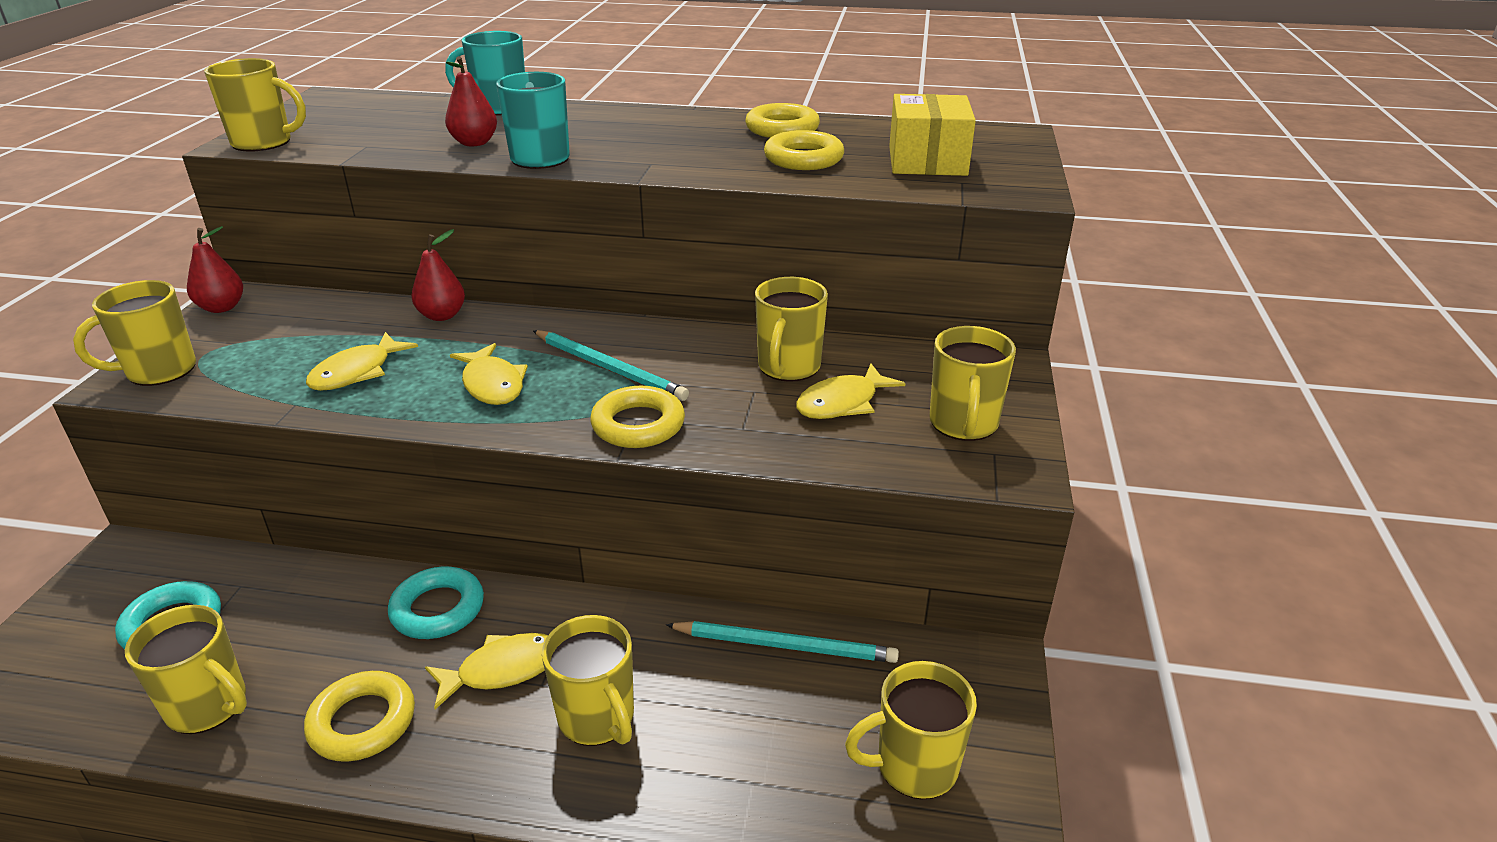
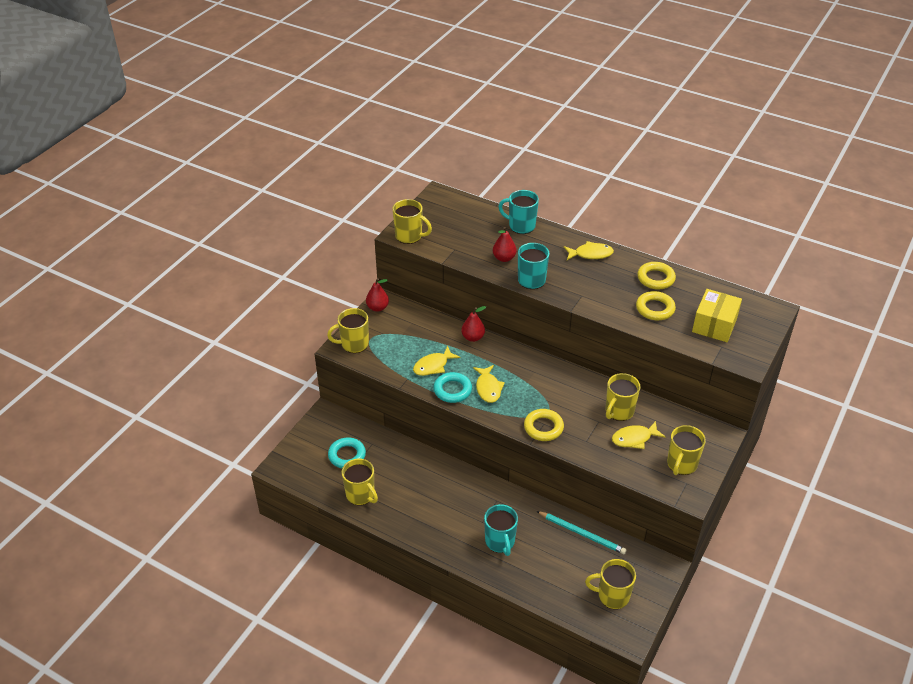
camera: 20 degrees right, 10 degrees up
(362, 722) = (414, 518): yellow ring -> none
(438, 609) = (447, 477): turquoise ring -> turquoise ring (452, 390)
(502, 670) = (468, 511): yellow fish -> yellow fish (590, 254)
(597, 718) = (500, 542): yellow mug -> turquoise mug
(609, 368) = (540, 391): turquoise pencil -> none

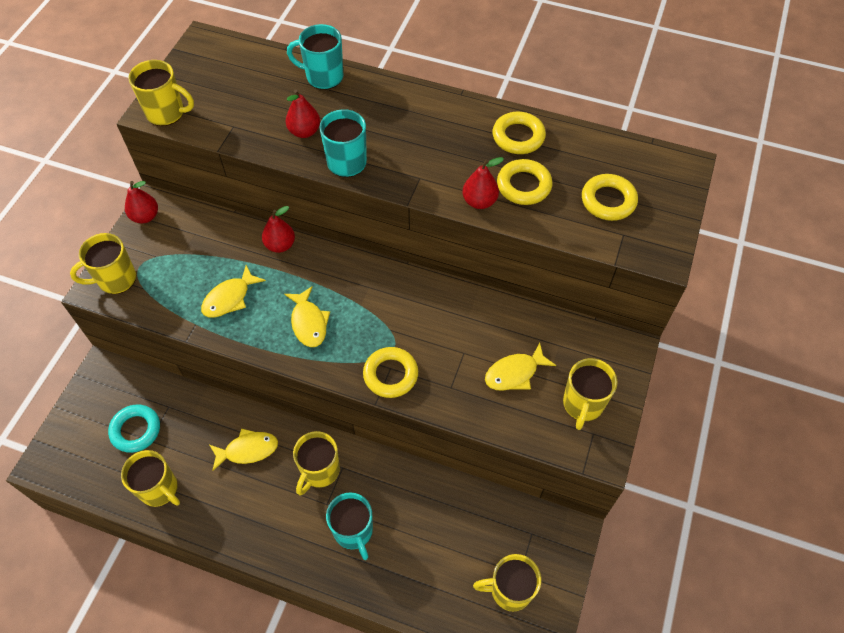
camera: 10 degrees left, 15 degrees up
(452, 390) = (260, 333): turquoise ring -> none
(582, 534) = (459, 500): turquoise pencil -> none
(590, 254) = (424, 109): yellow fish -> yellow fish (247, 450)
(619, 411) = (489, 333): yellow mug -> yellow mug (319, 471)
(622, 314) = (479, 201): none -> red pear
(714, 325) = (608, 201): yellow box -> yellow ring

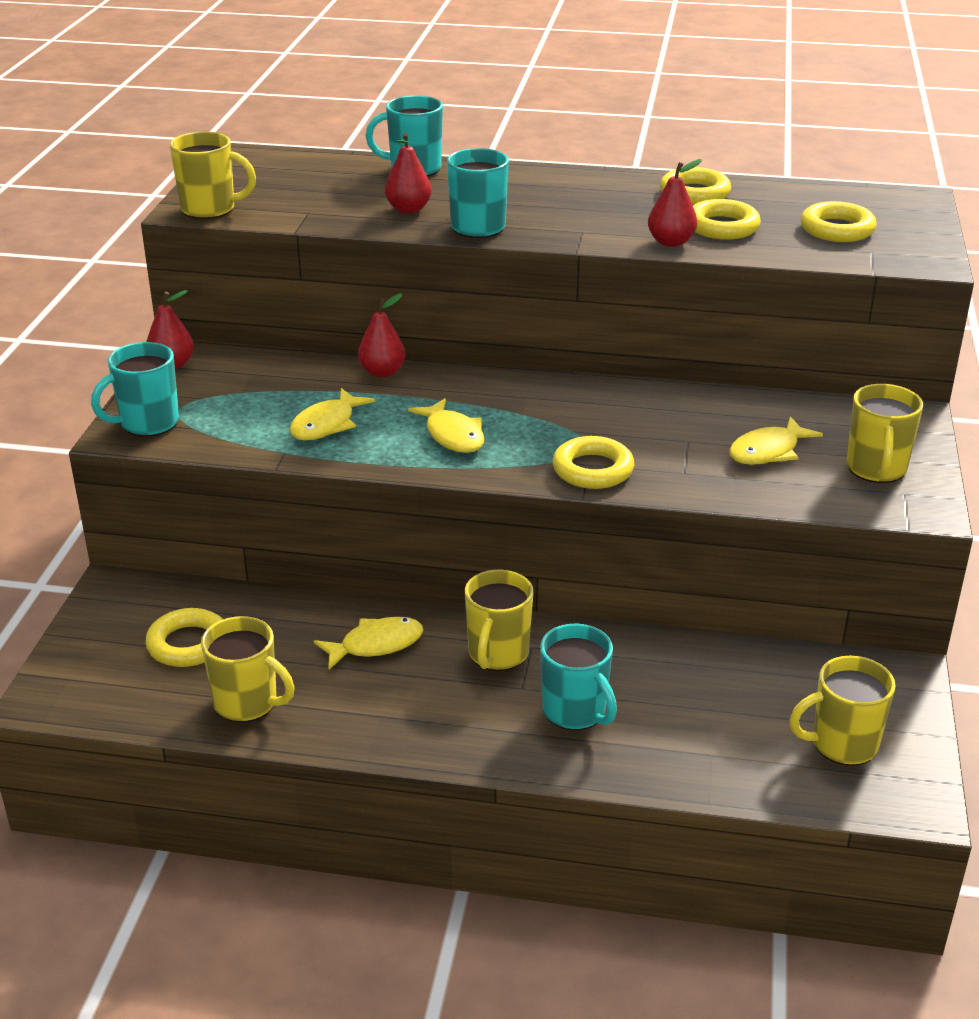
camera: 10 degrees left, 25 degrees down
(116, 279) = (148, 423): yellow mug -> turquoise mug
(136, 430) = (188, 644): turquoise ring -> yellow ring

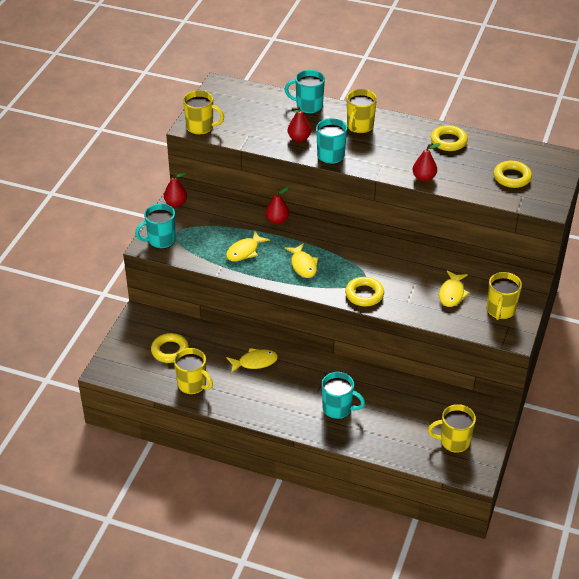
camera: 10 degrees right, 10 degrees up
(497, 654) = (309, 374): yellow mug -> yellow mug (359, 127)
(575, 711) = (338, 409): turquoise mug -> turquoise mug turned 45 degrees counterclockwise
(722, 227) = (453, 169): yellow ring -> none
(768, 451) = (452, 293): yellow fish -> yellow fish turned 45 degrees counterclockwise

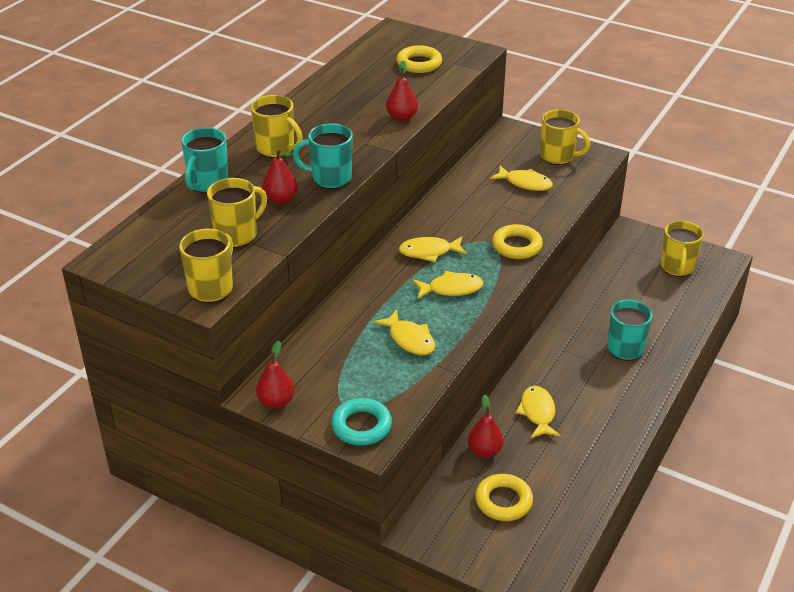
camera: 80 degrees left, 5 degrees down
(161, 240) = (361, 426): turquoise mug -> turquoise ring
(193, 385) = (575, 481): yellow mug -> yellow mug (237, 235)
(277, 220) = (351, 301): red pear -> red pear (484, 451)
(343, 250) = (429, 252): none -> yellow fish
(448, 141) = (335, 92): yellow ring -> none

